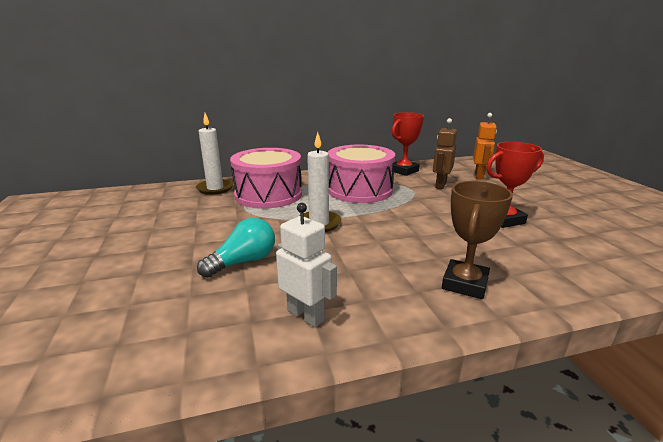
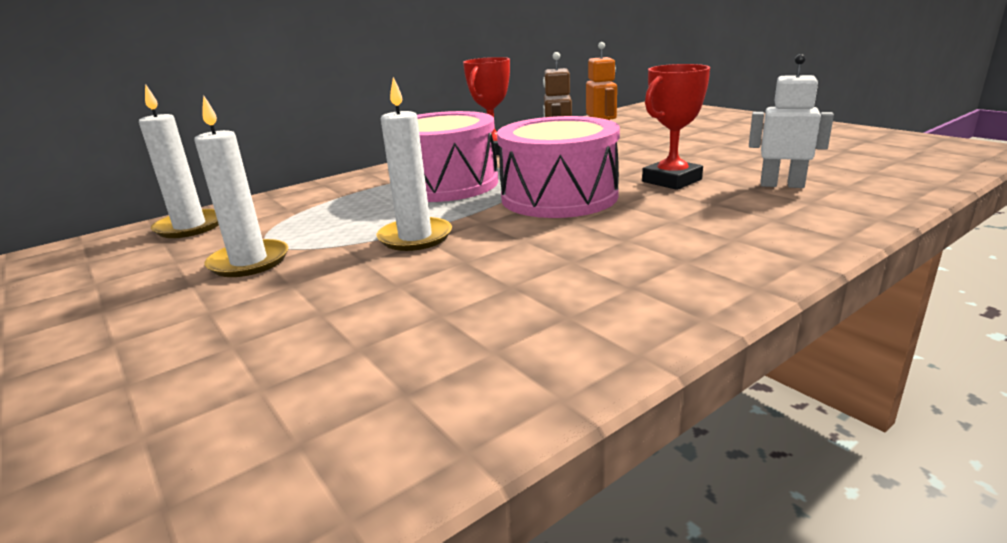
camera: 20 degrees left, 0 degrees up
(229, 218) = (249, 262): none -> white candle
(243, 262) = (325, 316): turquoise light bulb -> none
(268, 195) = (298, 217): pink drum -> pink drum (559, 197)
(306, 315) = (491, 359): white robot -> white robot (782, 185)
(465, 284) = (684, 262): brown trophy -> none

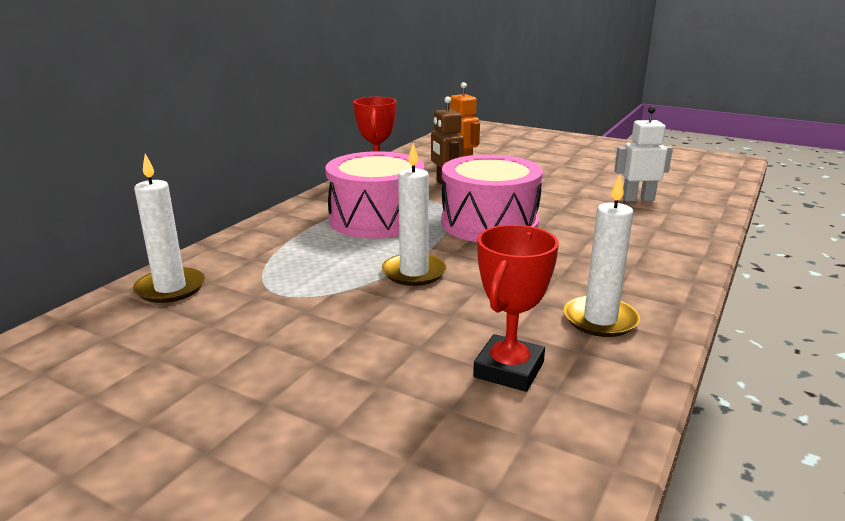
camera: 25 degrees left, 0 degrees up
(249, 262) = (290, 314): white candle -> white candle (600, 320)
(671, 180) = (559, 201): red trophy -> red trophy (509, 370)

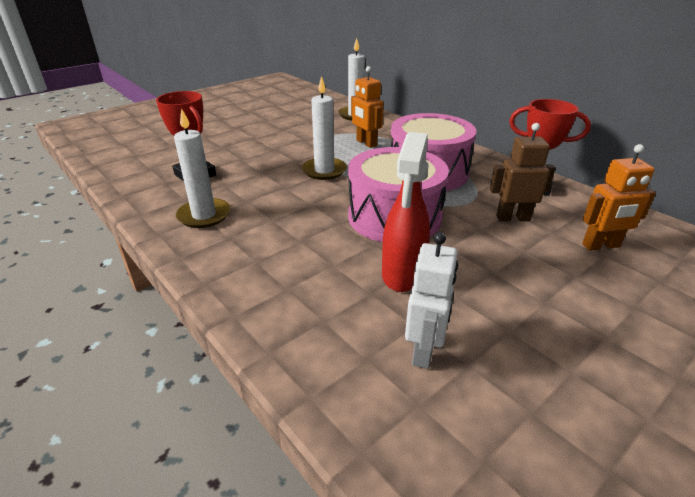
camera: 110 degrees right, 10 degrees up
(302, 261) = (366, 143): none -> orange robot
(572, 211) = (402, 274): none -> red spray bottle

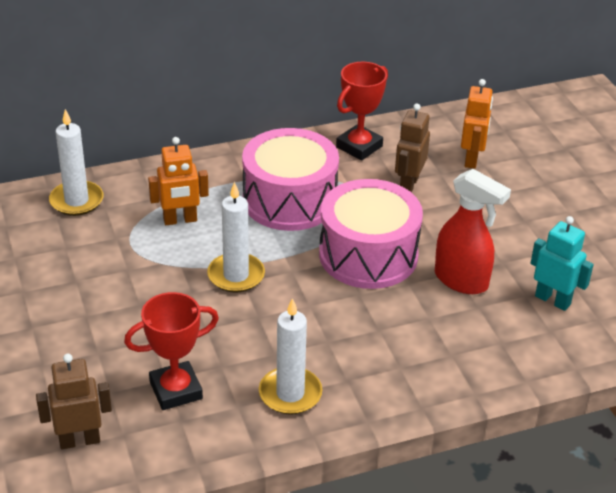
camera: 70 degrees left, 5 degrees up
(143, 158) = (79, 440): none -> brown robot
(424, 350) = (553, 300): white robot -> turquoise robot

